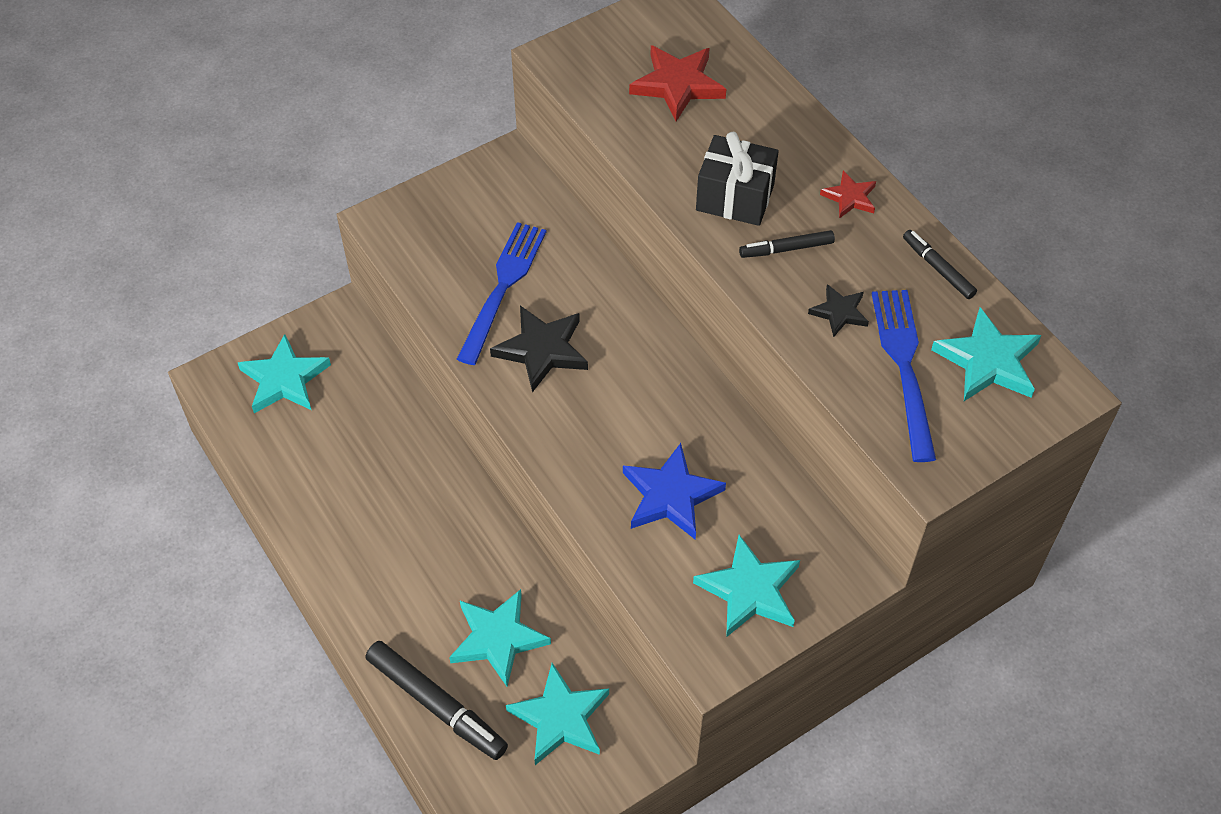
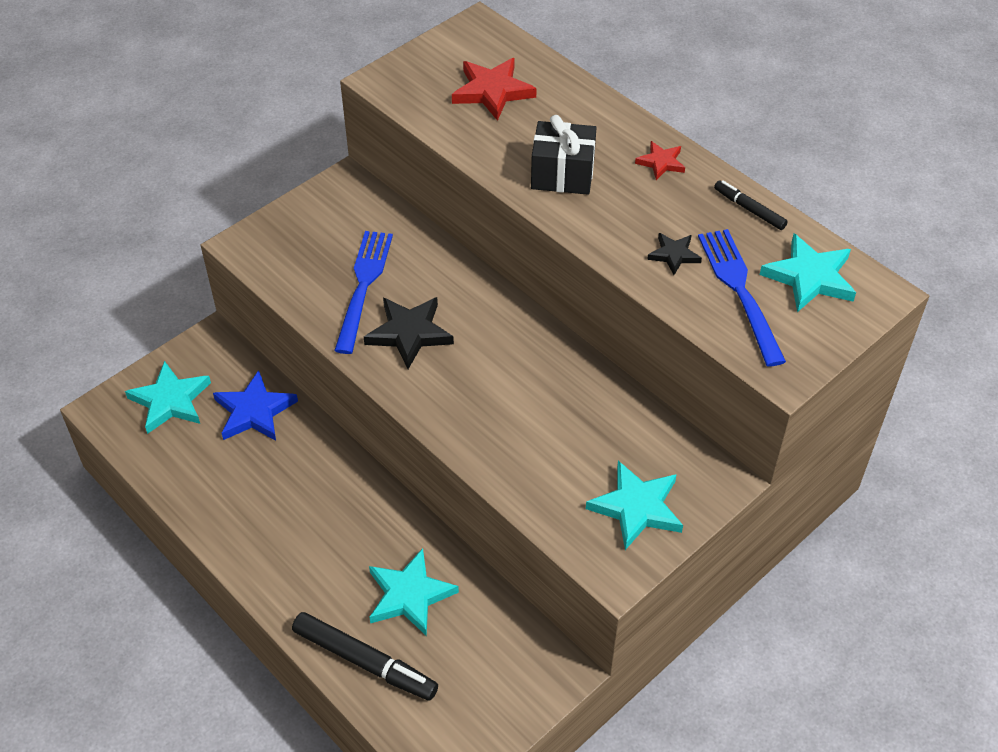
camera: 10 degrees left, 5 degrees down
(560, 718) = (480, 655): turquoise star -> none
(671, 496) = (550, 438): blue star -> blue star (254, 411)
(786, 249) = (616, 210): black marker -> none

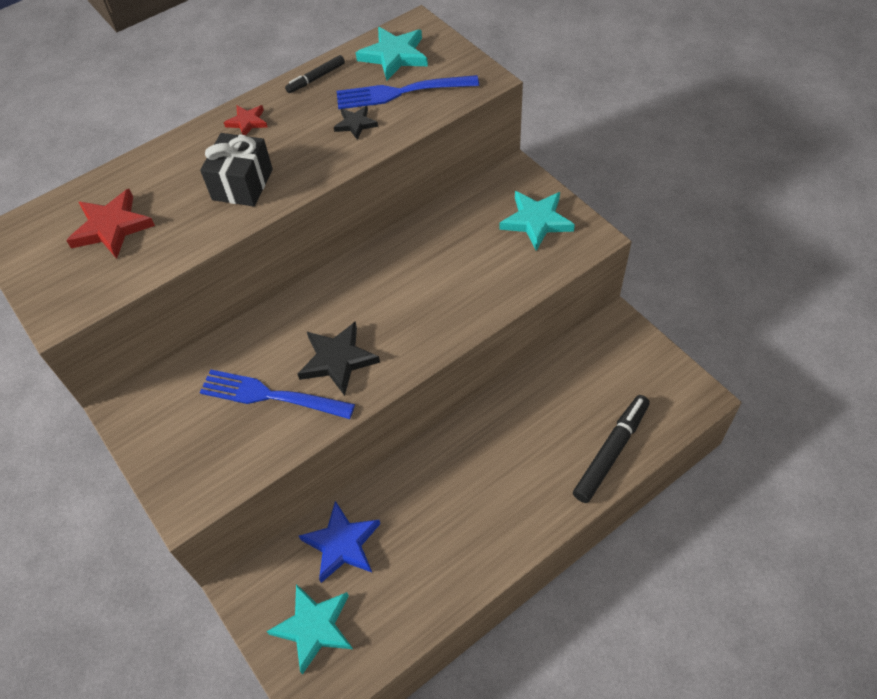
camera: 80 degrees left, 5 degrees up
(409, 595) = (550, 418): turquoise star -> none

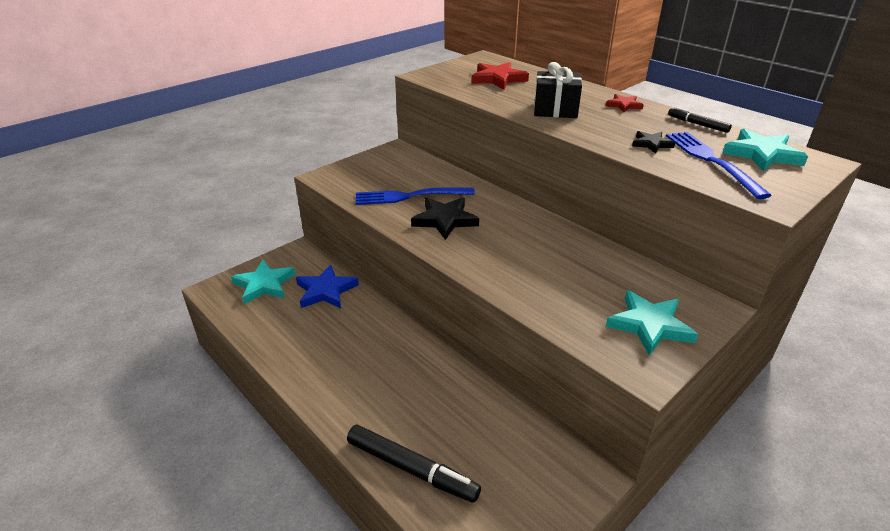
camera: 80 degrees right, 20 degrees down
(271, 395) = (409, 196): blue fork -> blue fork turned 105 degrees counterclockwise

